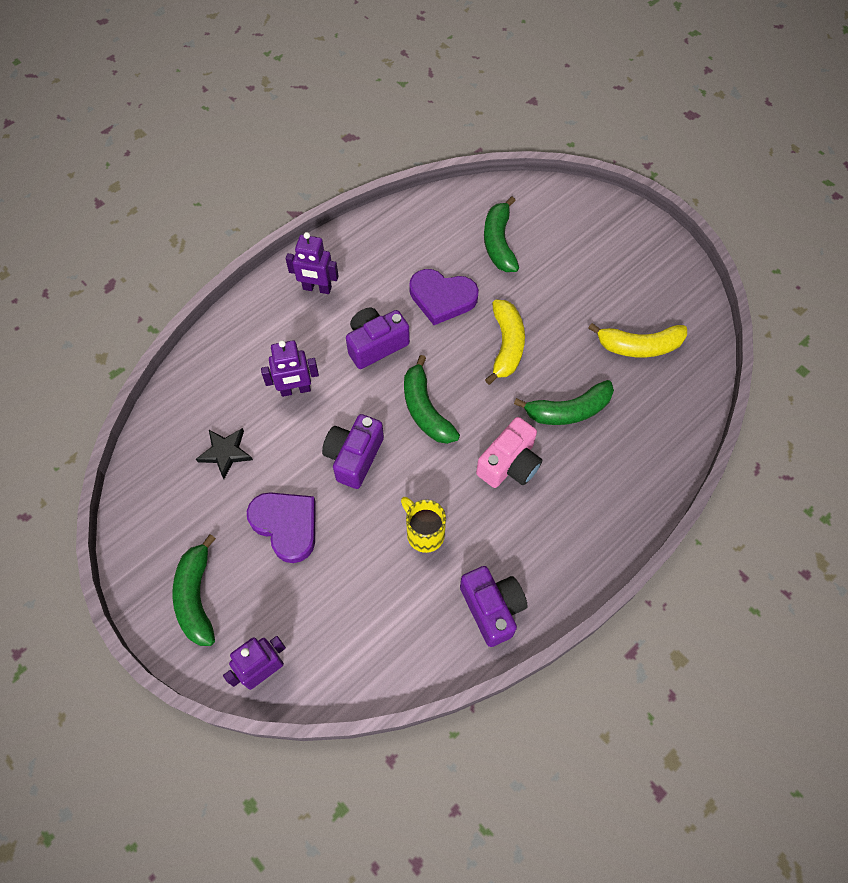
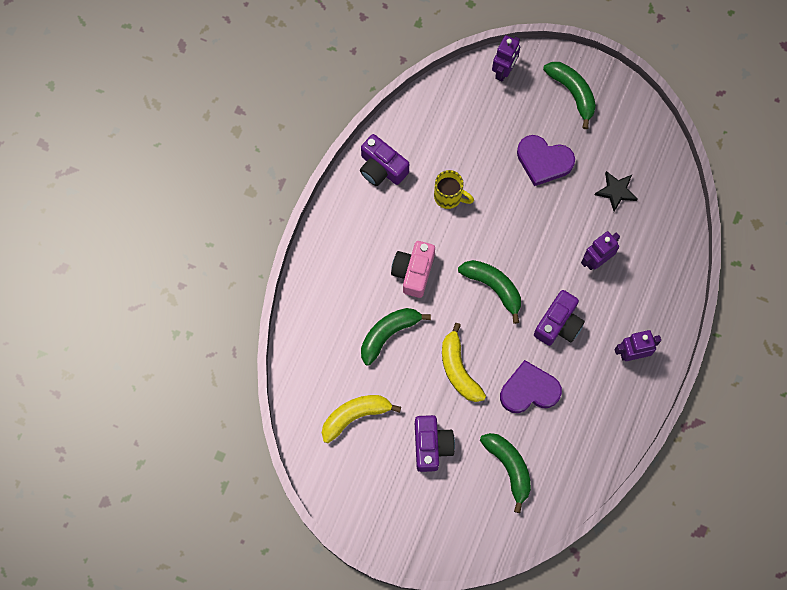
camera: 155 degrees right, 10 degrees up
(354, 457) = (525, 228): purple camera -> purple camera (431, 445)

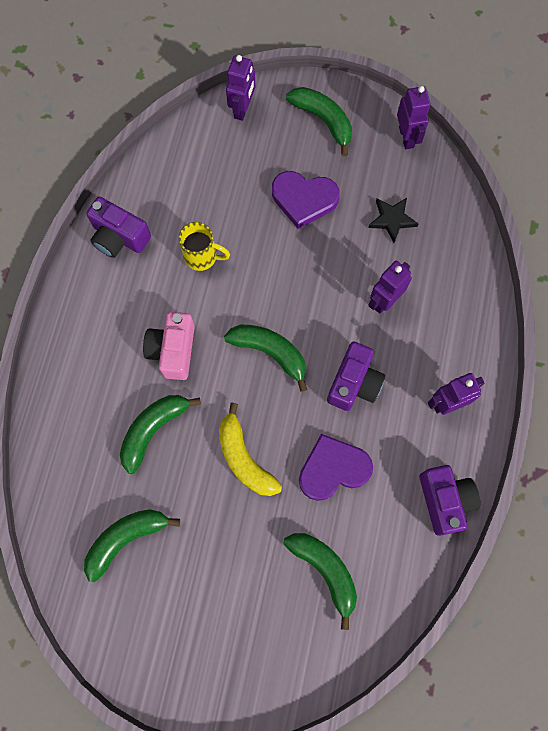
camera: 10 degrees left, 0 degrees up
(355, 416) = (126, 539): yellow banana -> green banana
(431, 445) = (225, 560): purple camera -> purple camera (444, 500)
(642, 120) = (406, 137): none -> purple robot

